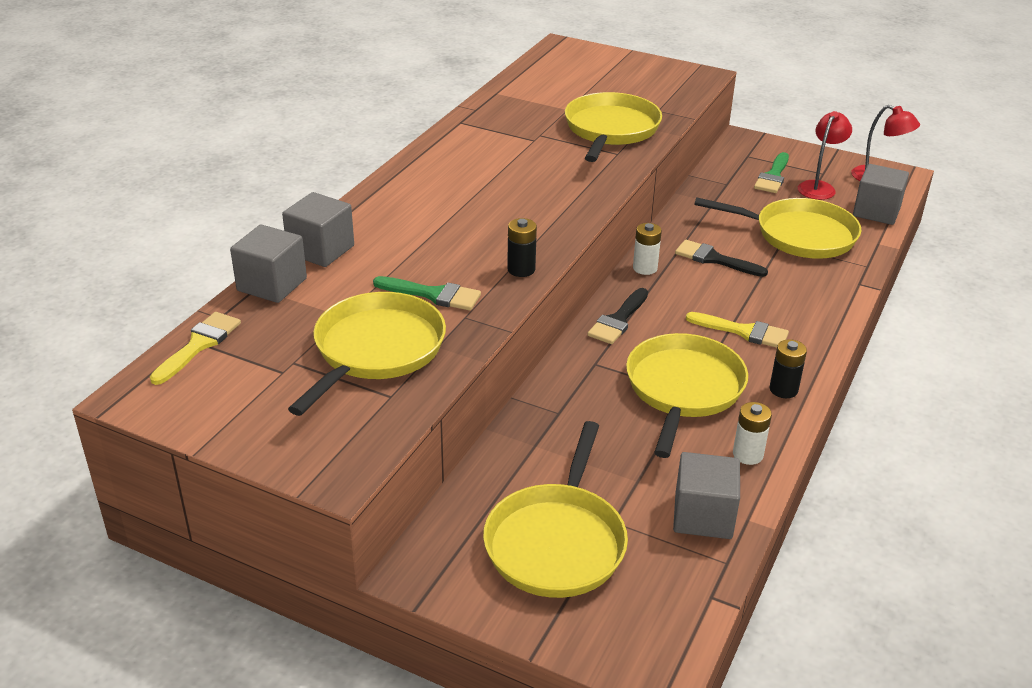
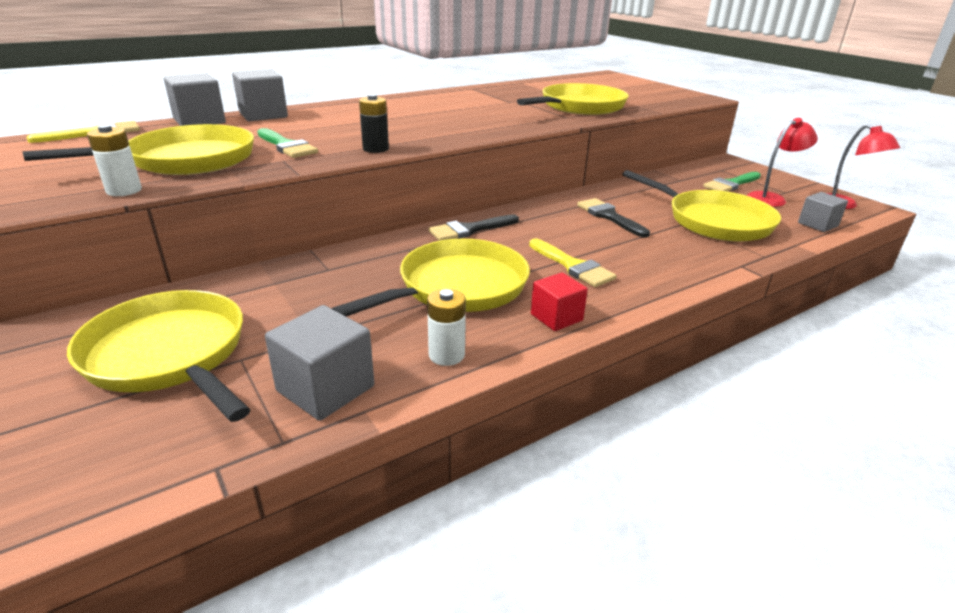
camera: 30 degrees right, 5 degrees down
(557, 542) = (169, 355): yellow pan -> yellow pan turned 90 degrees clockwise
(645, 268) = (539, 207): white battery -> white battery (124, 191)
(783, 389) = (556, 317): black battery -> red cube
(876, 211) = (817, 224): grey cube -> grey cube, size x0.66

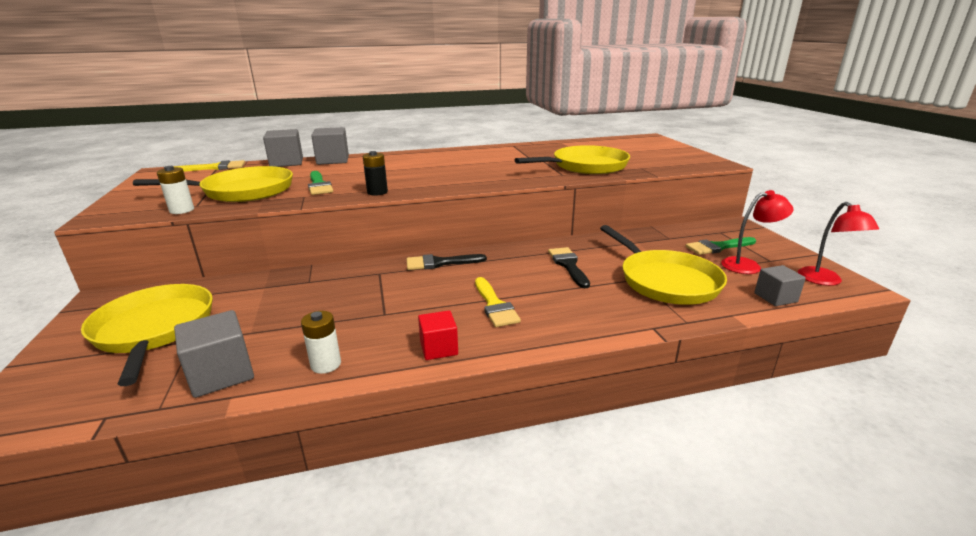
camera: 20 degrees right, 5 degrees down
(457, 287) = (386, 309): yellow pan -> none

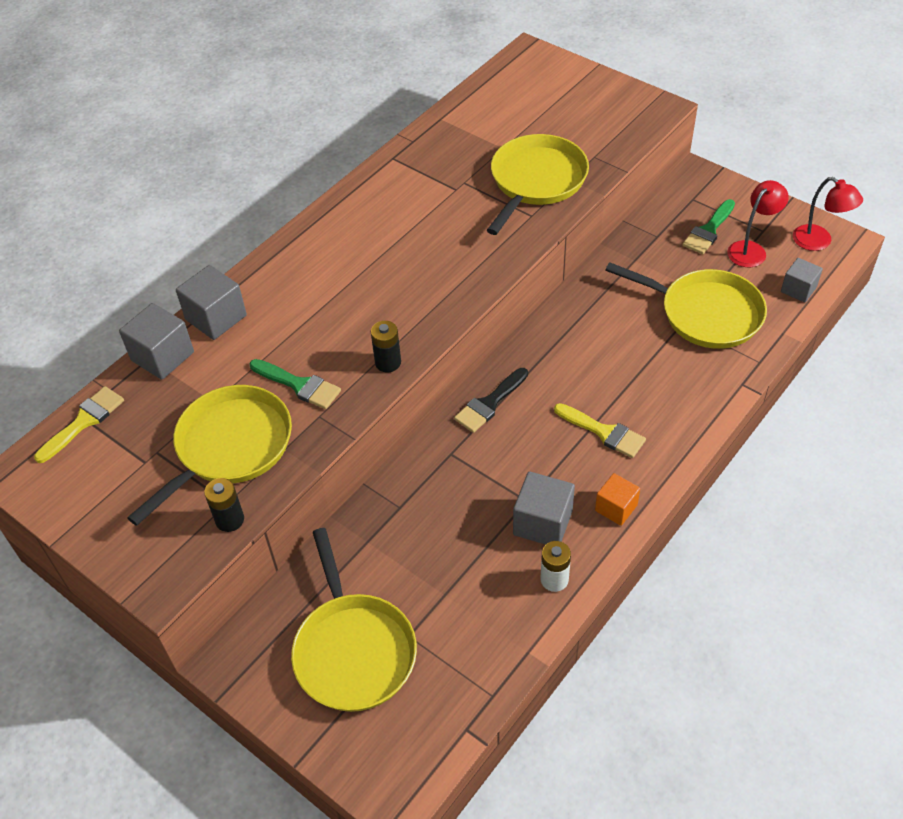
camera: 35 degrees left, 25 degrees up
(154, 329) = (353, 650): yellow pan -> yellow pan turned 135 degrees counterclockwise
(182, 210) = (230, 520): white battery -> black battery
(221, 374) = (489, 642): grey cube -> grey cube (542, 522)
(439, 348) = (616, 508): red cube -> orange cube
(568, 265) = (608, 336): black brush -> none

